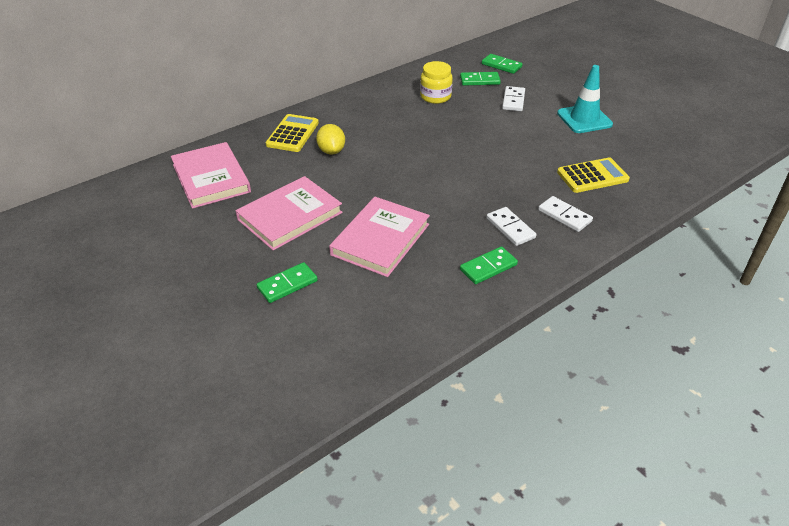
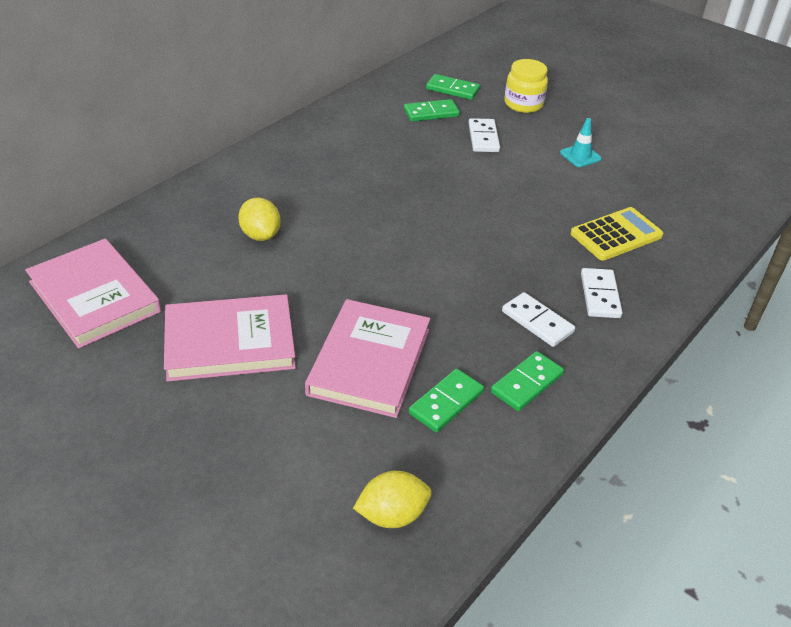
camera: 15 degrees left, 0 degrees up
(287, 284) = (257, 450): green domino -> green domino (446, 402)
(290, 216) = (230, 342): pink book -> pink book turned 45 degrees clockwise
(292, 134) = (197, 214): yellow calculator -> none
(364, 336) = (392, 515): none -> yellow lemon
(435, 97) = (380, 141): yellow jar -> yellow jar (523, 104)
(564, 216) = (600, 295): white domino -> white domino turned 60 degrees clockwise
(584, 119) = (580, 156): turquoise traffic cone -> turquoise traffic cone, size x0.56

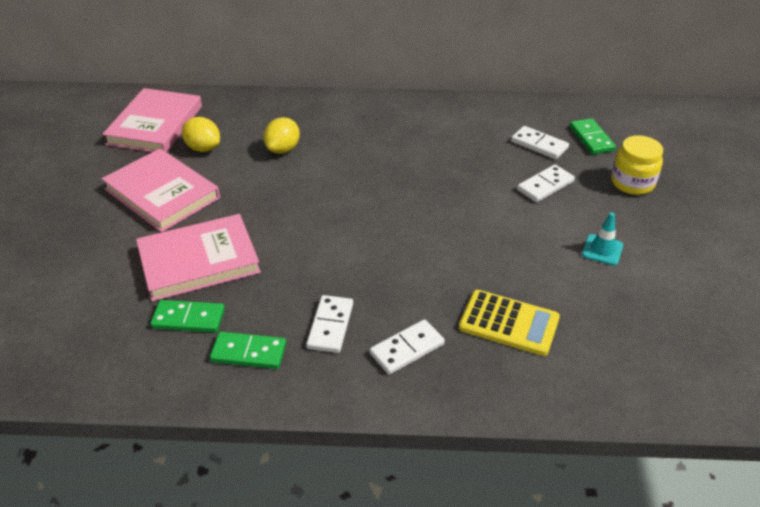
camera: 55 degrees right, 0 degrees up
(392, 515) = (56, 344): yellow lemon -> yellow lemon (203, 148)
(431, 113) = (539, 145): green domino -> white domino

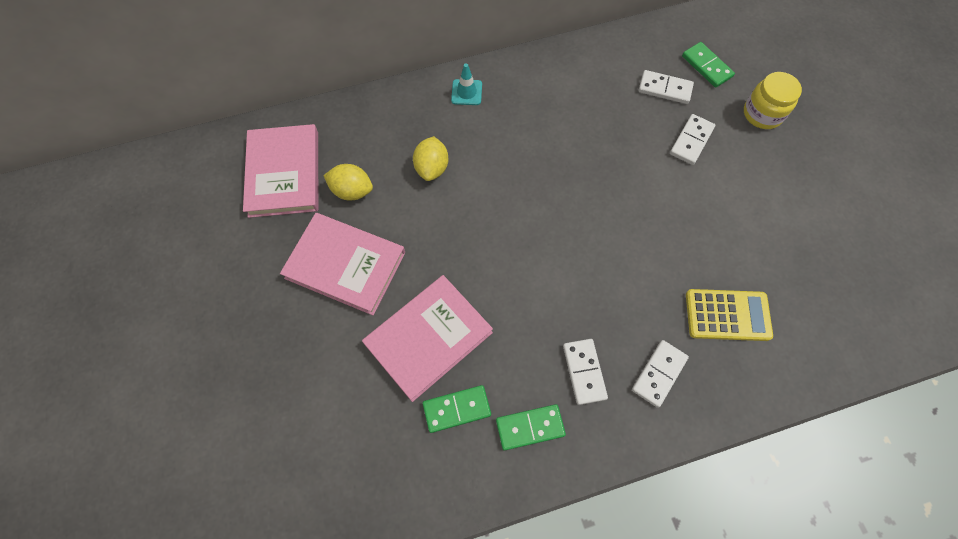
camera: 20 degrees left, 25 degrees up
(602, 250) = (768, 205): turquoise traffic cone -> turquoise traffic cone (466, 92)

